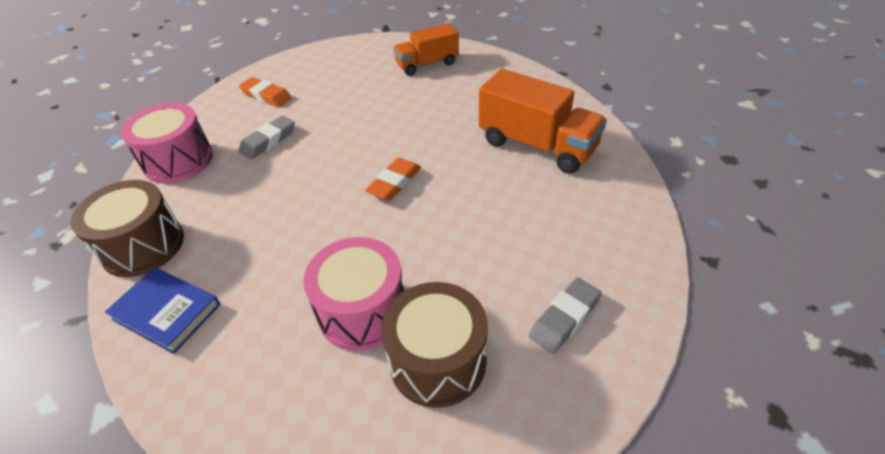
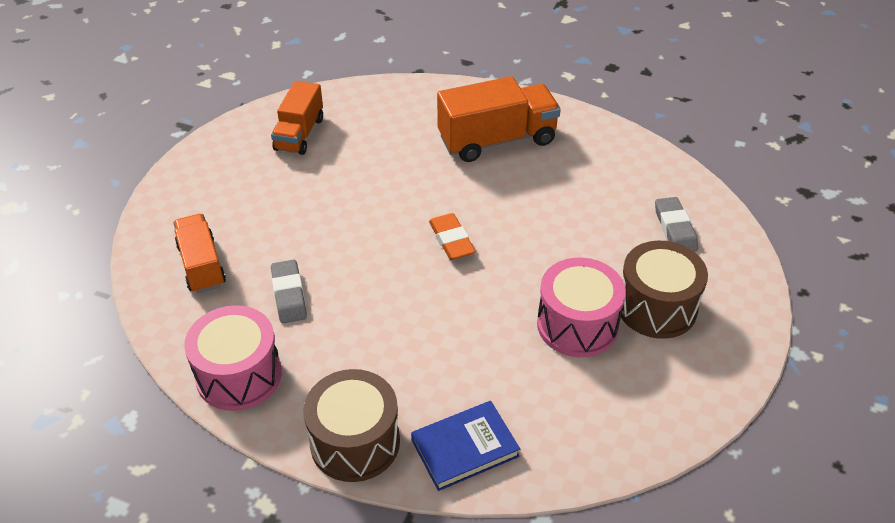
camera: 55 degrees left, 0 degrees up
(266, 96) = (201, 265): orange eraser -> orange truck

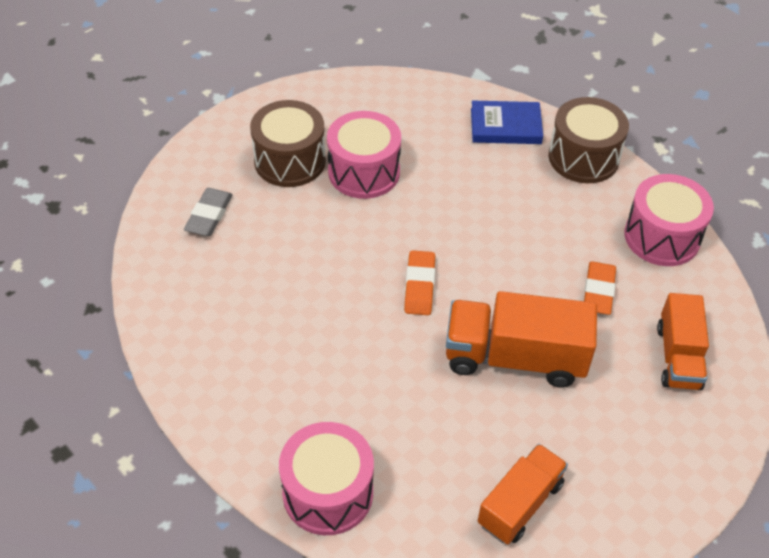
camera: 155 degrees left, 5 degrees up
(289, 295) = (598, 291): grey eraser -> orange eraser
(430, 99) = (328, 493): none -> pink drum
(497, 140) = (292, 390): orange truck -> orange truck (515, 358)

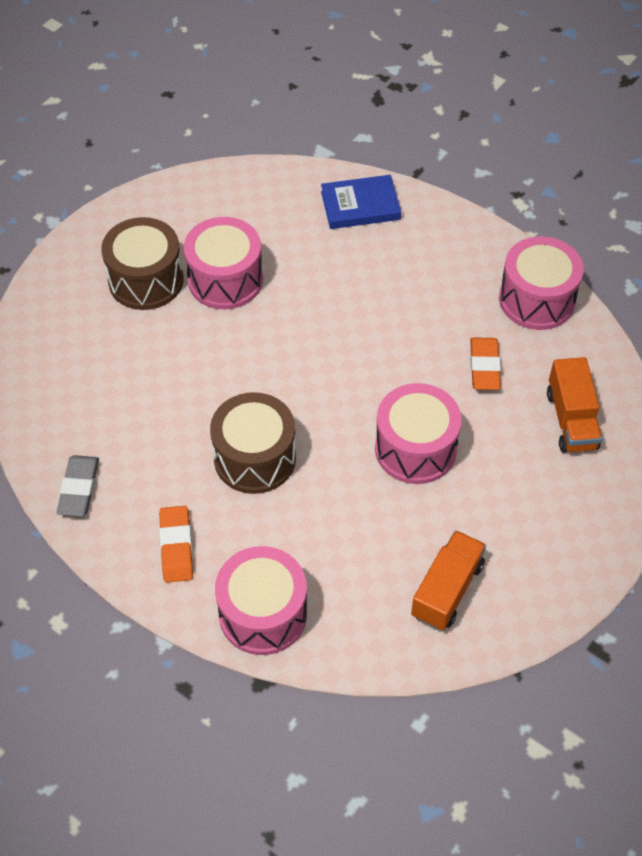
camera: 10 degrees left, 5 degrees up
(209, 215) = (76, 354): grey eraser -> grey eraser (79, 488)
(419, 286) = (308, 392): orange eraser -> orange eraser (176, 547)
(515, 358) = (415, 448): orange truck -> pink drum
(583, 157) = (445, 227): brown drum -> brown drum (255, 458)

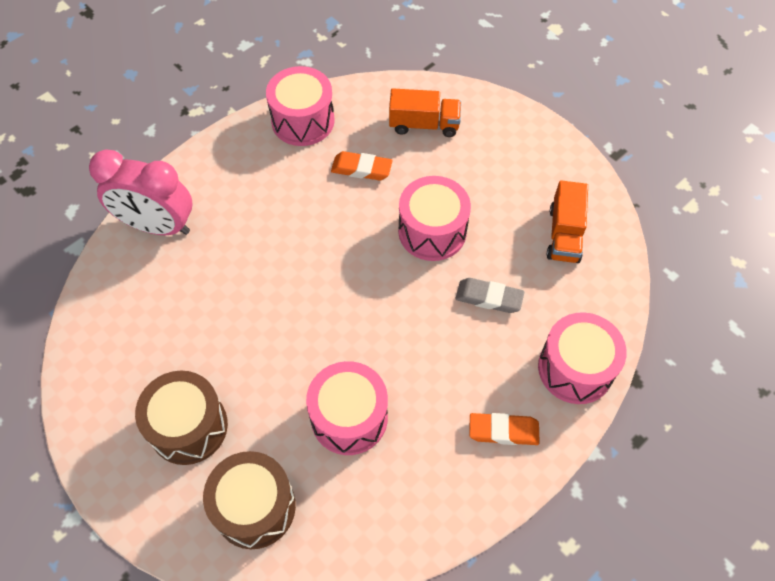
camera: 80 degrees left, 5 degrees up
(79, 488) = (429, 514): grey eraser -> grey eraser (489, 298)
(225, 280) = (210, 352): pink drum -> pink drum (349, 417)
(255, 458) = (420, 354): brown drum -> brown drum (255, 507)
(360, 206) = (157, 226): blue book -> pink clock
(447, 590) = (564, 234): orange truck -> orange truck turned 120 degrees counterclockwise

